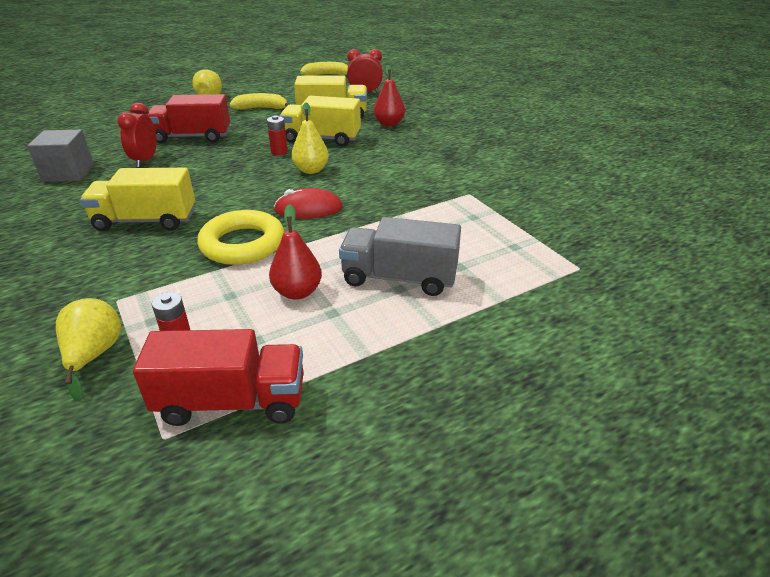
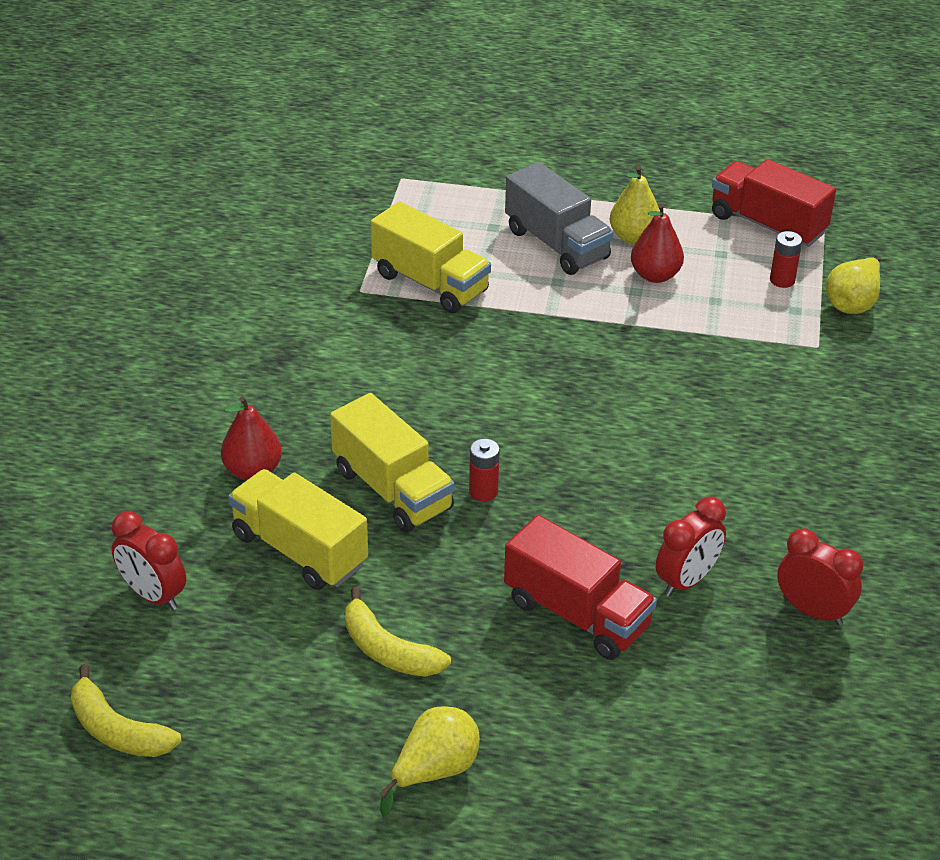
camera: 140 degrees left, 5 degrees up
(68, 173) = (812, 611): grey cube -> red clock
(146, 221) = (745, 441): yellow truck -> yellow truck (430, 283)
(242, 244) = (662, 351): yellow ring -> none
(308, 209) = (552, 362): red mouse -> none
(311, 170) = (482, 426): yellow pear -> yellow pear (633, 237)

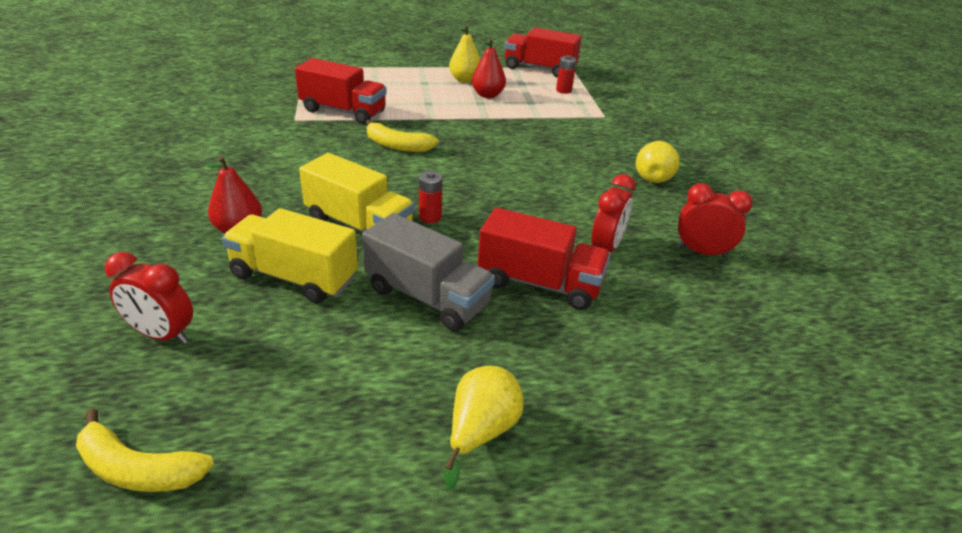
camera: 20 degrees left, 5 degrees down
(388, 650) = (397, 338): yellow banana -> yellow banana (397, 146)
(430, 283) = (343, 111): yellow truck -> red truck
(556, 244) = (419, 87): grey truck -> grey truck (427, 297)
(852, 303) = (610, 96): yellow pear -> yellow pear (653, 176)

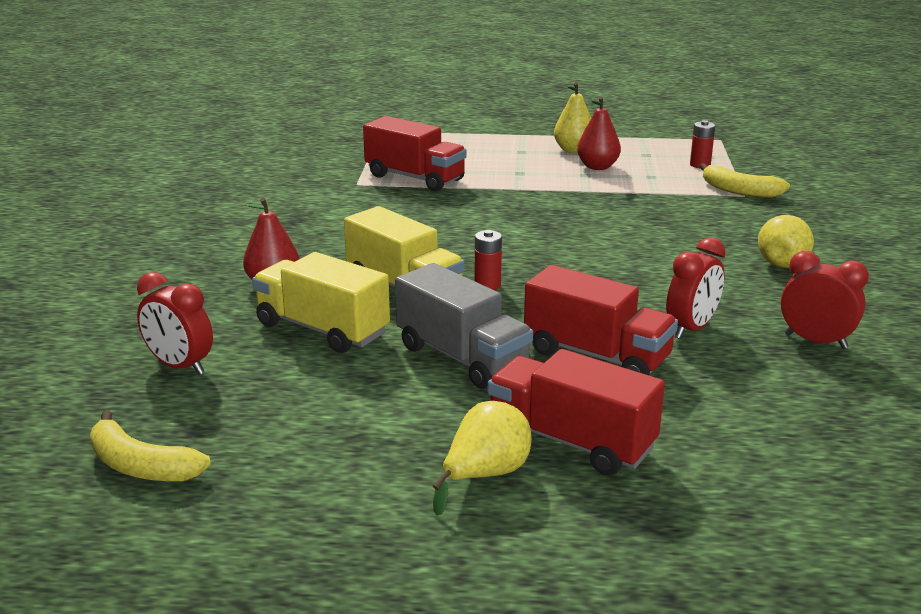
camera: 15 degrees right, 10 degrees down
(397, 146) = (469, 214): yellow banana -> yellow banana (739, 191)
(539, 69) = (676, 140): red truck -> red truck (571, 441)

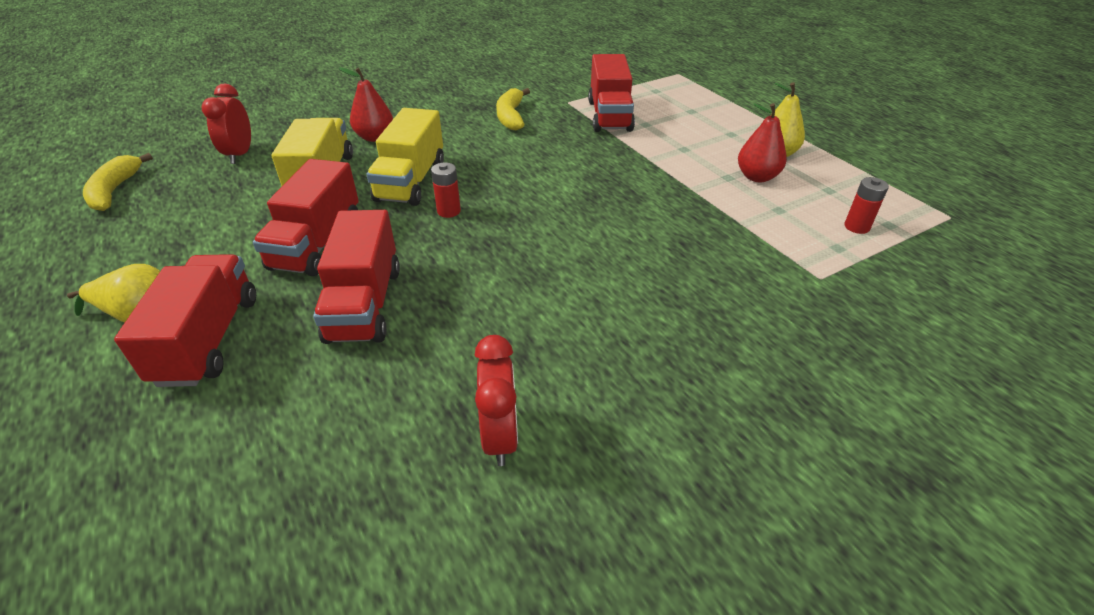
camera: 55 degrees right, 15 degrees up
(462, 357) = (317, 243): grey truck -> red truck
(691, 328) = (458, 340): red clock -> none
(739, 191) = (826, 271): yellow banana -> yellow banana (511, 116)
(784, 261) = (680, 356): yellow pear -> none

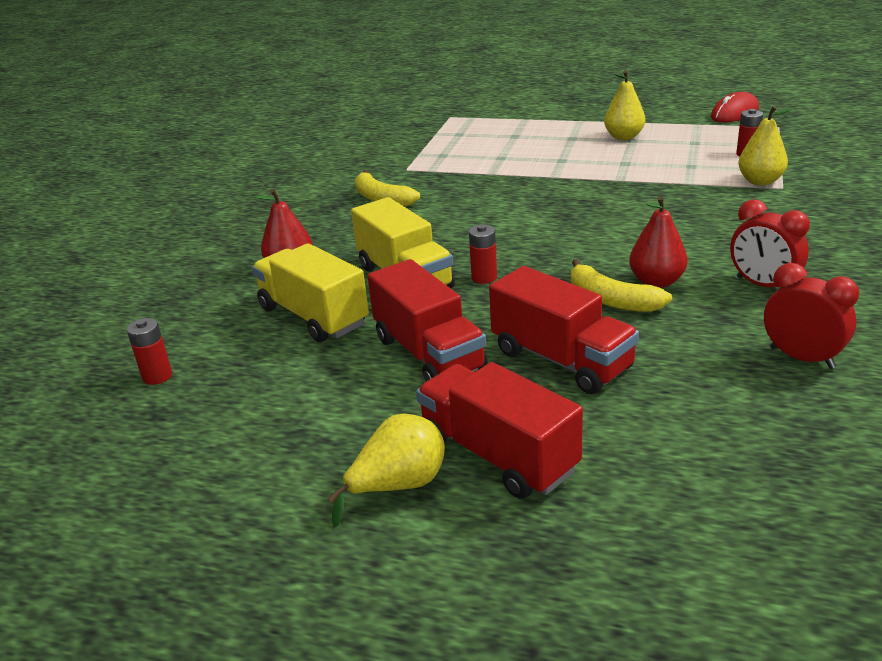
camera: 40 degrees left, 10 degrees down
(115, 191) = (98, 446): yellow banana -> yellow banana (611, 300)
(202, 167) = (157, 376): none -> red battery
(240, 154) = (176, 347): red clock -> red clock (763, 285)
(609, 116) = (461, 164): red truck -> none
(757, 177) = (641, 155): red pear -> red pear (656, 282)
(812, 259) = (760, 181): none -> yellow pear
(931, 181) = (734, 113): none -> red mouse

